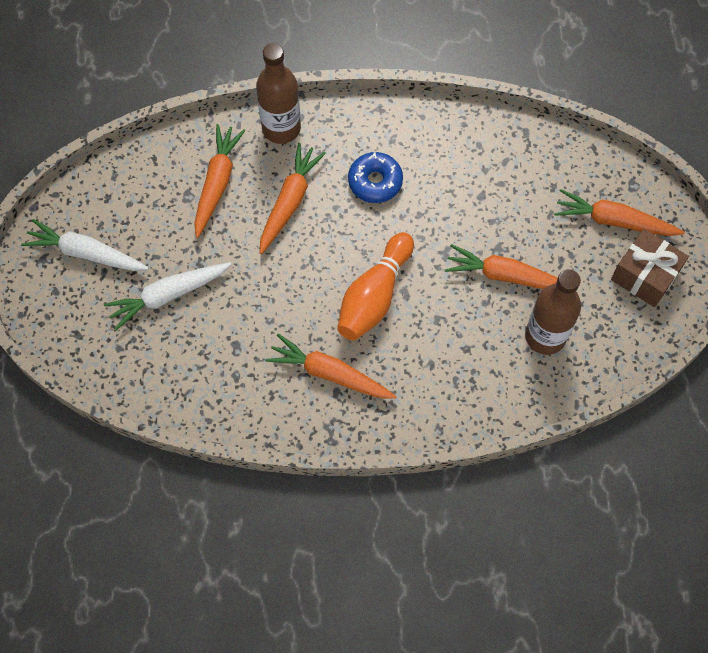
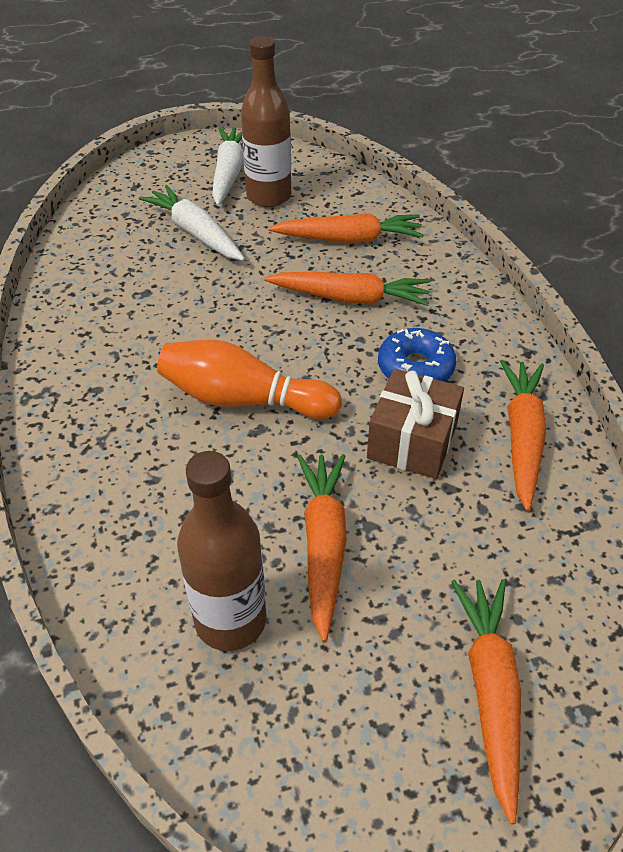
camera: 75 degrees right, 20 degrees down
(281, 128) = (447, 272): brown bottle -> brown bottle (269, 196)
(330, 373) = (121, 378): orange carrot -> orange carrot (522, 437)
(645, 275) = (398, 770): brown gift -> brown gift (412, 441)

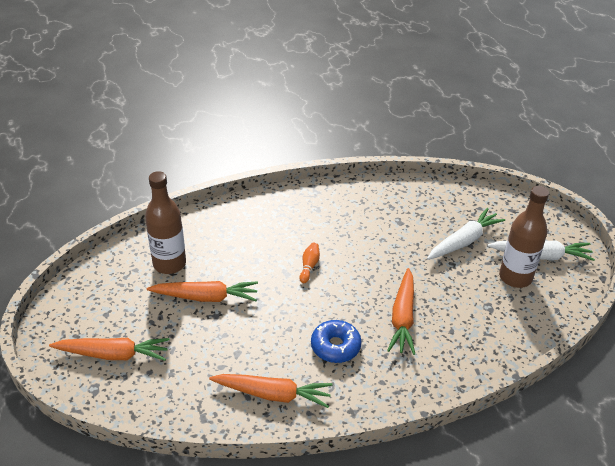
camera: 90 degrees right, 5 degrees down
(243, 399) = (309, 266): orange bowling pin -> orange bowling pin, size x0.46
(349, 239) = (470, 320): orange carrot -> none
(412, 441) = (273, 339): brown gift -> none

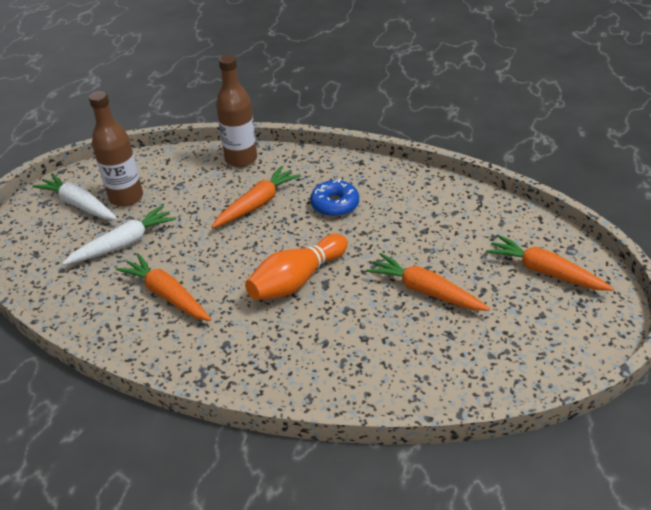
camera: 145 degrees left, 0 degrees up
(169, 264) = (447, 345): brown bottle -> brown bottle (241, 159)
(273, 394) = (413, 192): orange carrot -> orange carrot (167, 295)
(309, 266) = (296, 280): orange bowling pin -> orange bowling pin, size x2.17
(464, 241) = (124, 243): white carrot -> white carrot turned 150 degrees clockwise

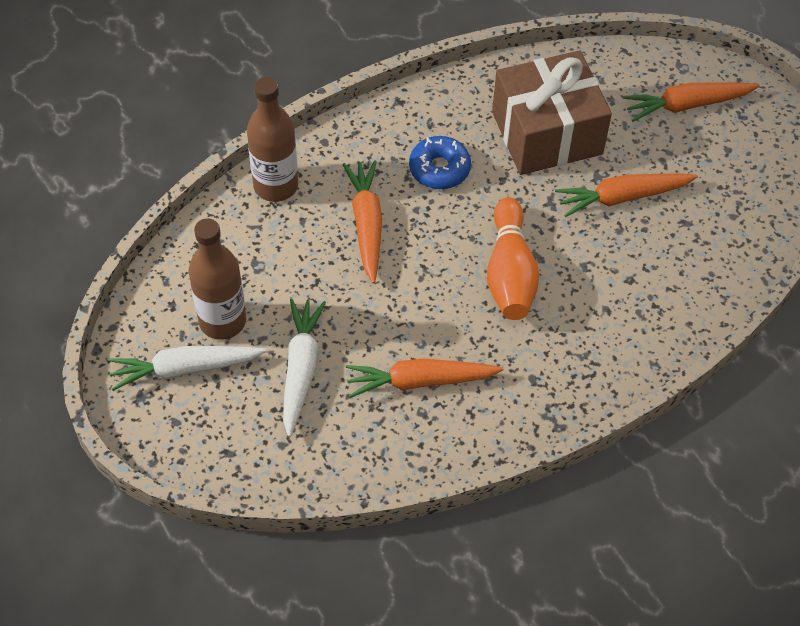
camera: 50 degrees left, 15 degrees up
(425, 227) = (547, 133): none -> brown gift

